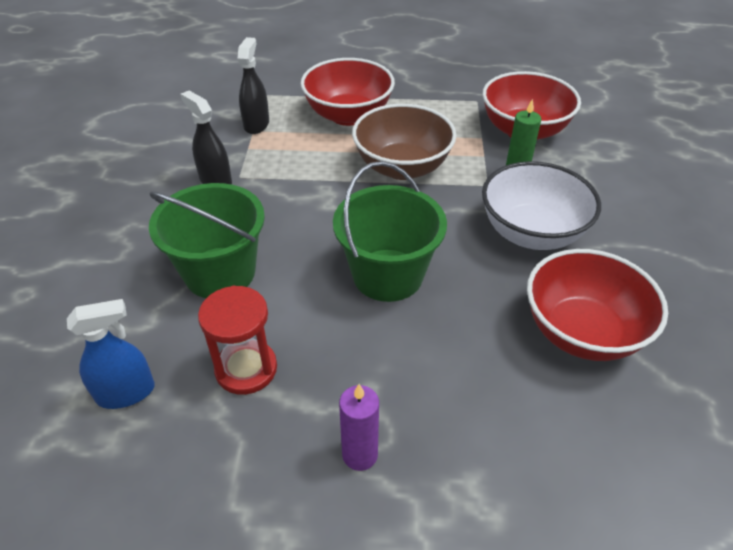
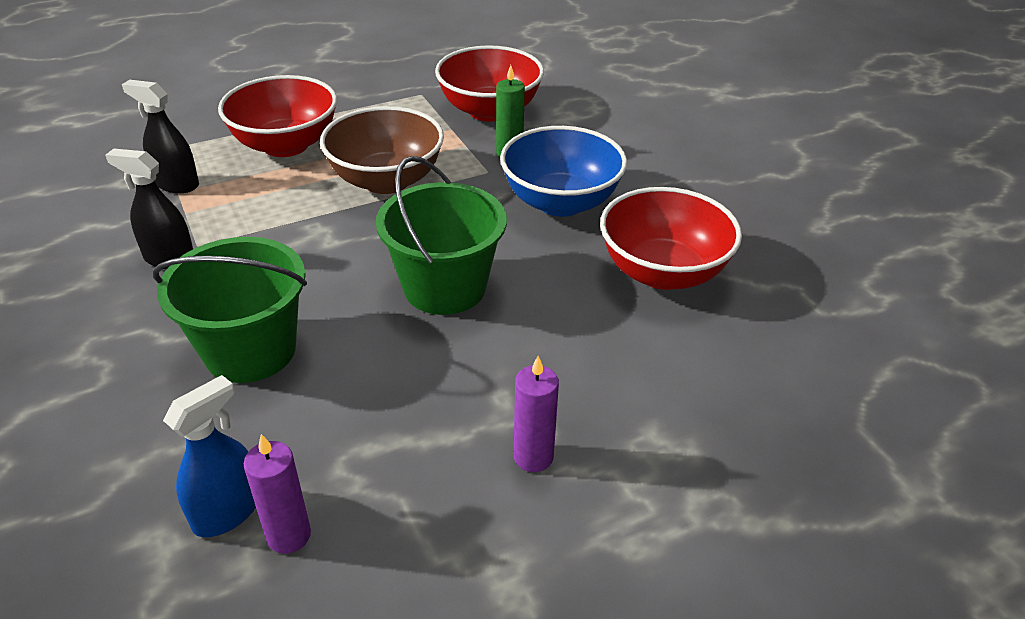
camera: 30 degrees left, 5 degrees down
(150, 431) = (289, 535): none -> purple candle
(246, 369) = (355, 431): red hourglass -> none
(256, 124) = (176, 184): black spray bottle -> black spray bottle turned 45 degrees counterclockwise
(531, 233) = (560, 202): white bowl -> blue bowl

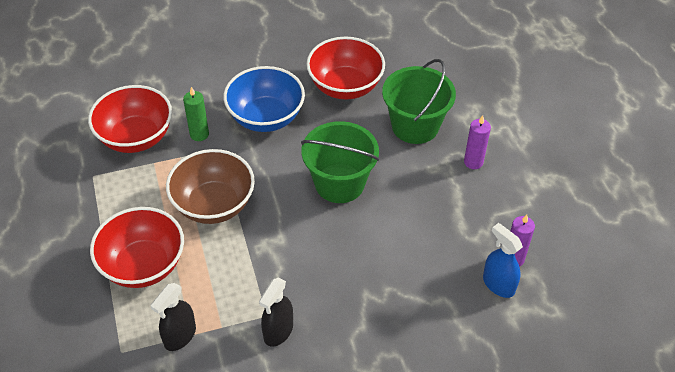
camera: 80 degrees left, 10 degrees up
(250, 350) = (380, 279): green bucket -> green bucket (415, 126)

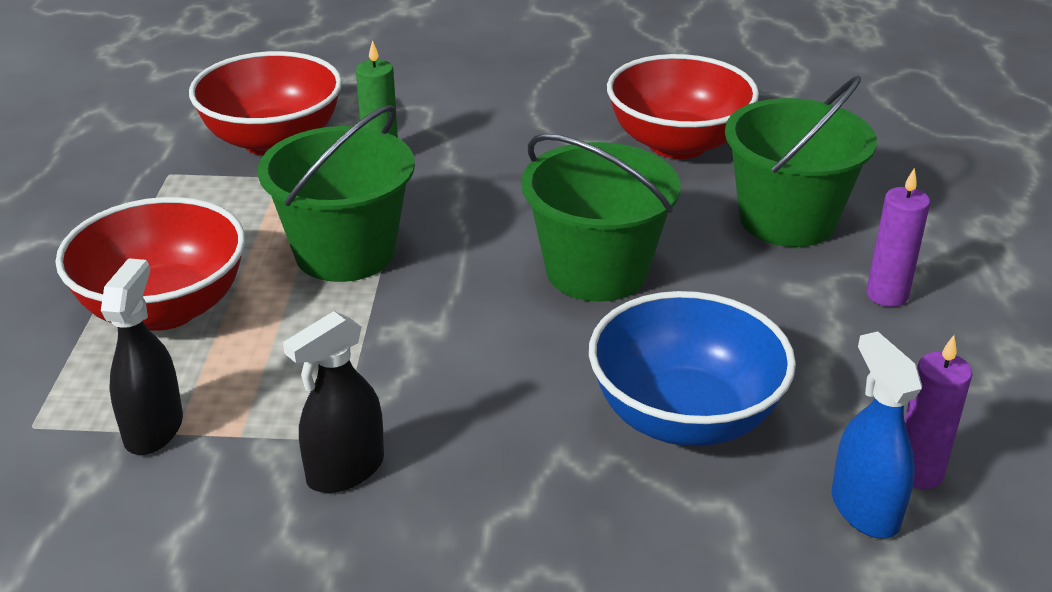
camera: 20 degrees right, 15 degrees down
(180, 336) = (154, 429): black spray bottle -> black spray bottle turned 135 degrees clockwise
(214, 205) = (345, 252): brown bowl -> green bucket
(266, 117) = (510, 157): blue bowl -> blue bowl (684, 417)

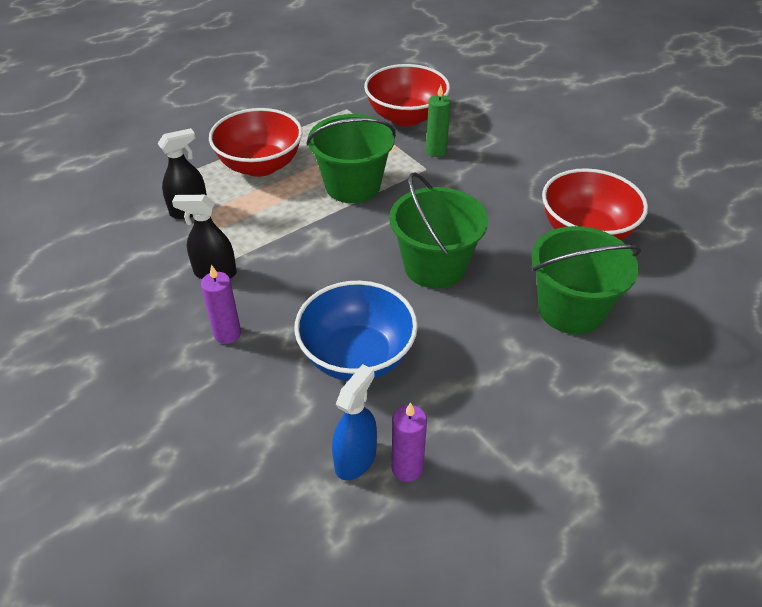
camera: 50 degrees right, 10 degrees up
(887, 295) = (551, 384): purple candle -> purple candle (227, 334)

